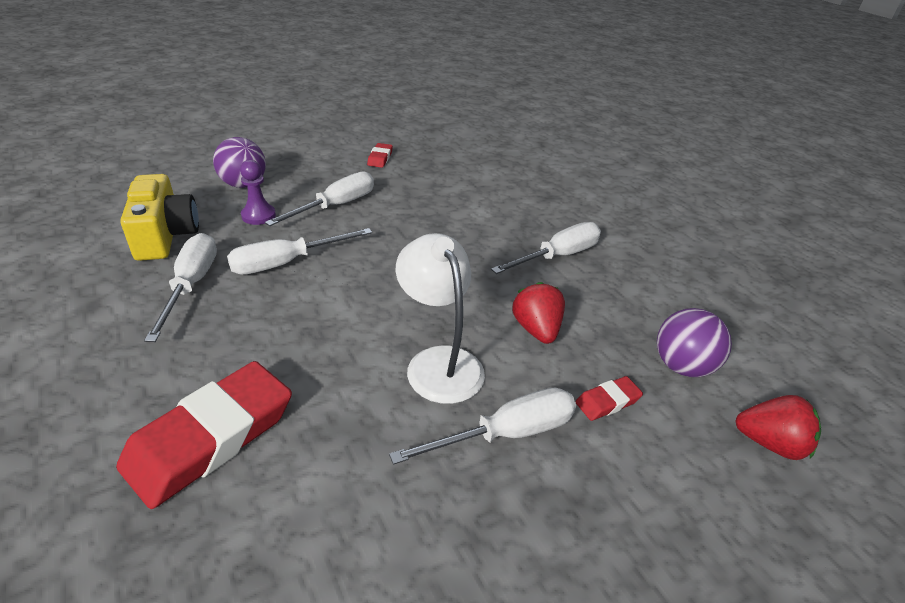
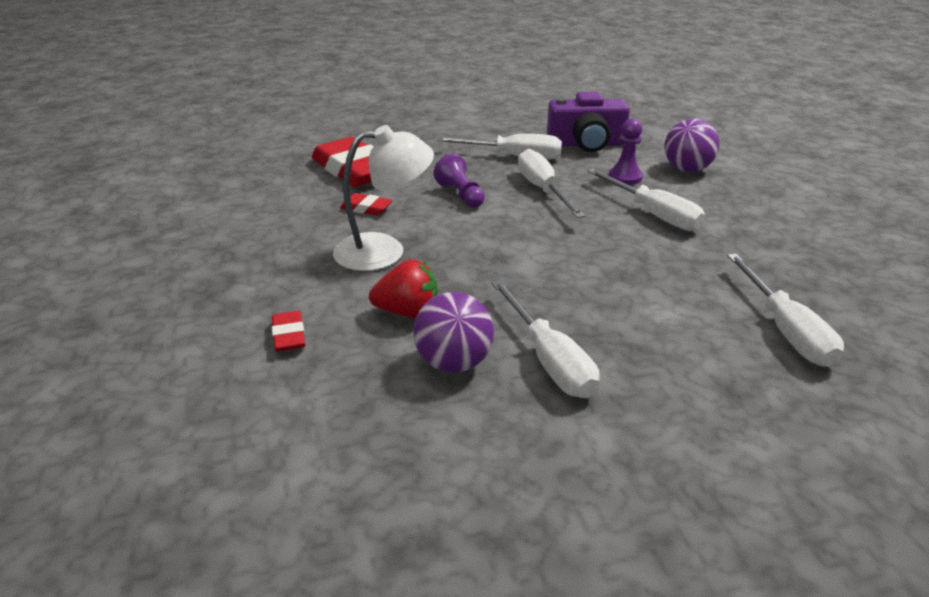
camera: 105 degrees right, 5 degrees down
(165, 235) = (586, 144): yellow camera -> purple camera
(299, 319) = (460, 195): none -> purple pawn
(380, 158) = (795, 247): red eraser -> red eraser (366, 208)
(506, 434) = (289, 272): white screwdriver -> white screwdriver (785, 330)
(682, 366) = (305, 409): purple ball -> purple ball (454, 363)
(770, 443) = (166, 438): red strawberry -> none

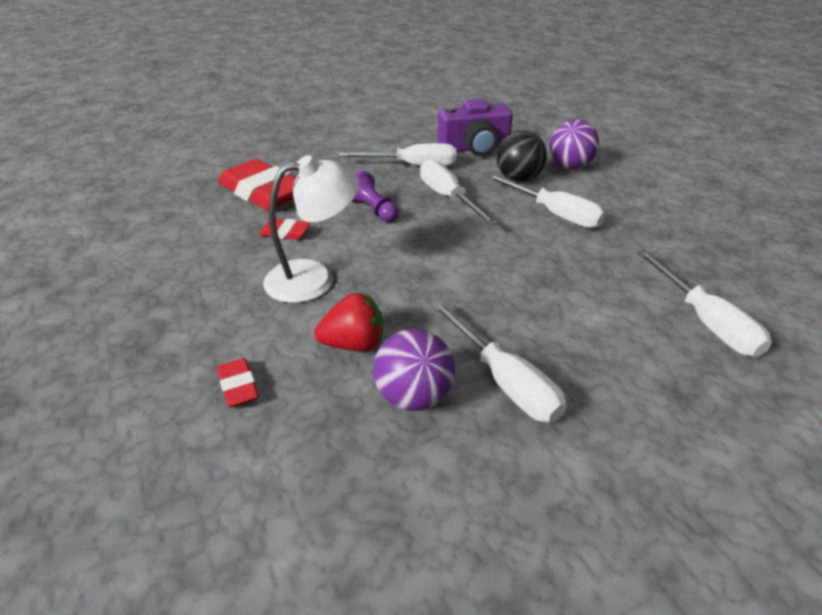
camera: 10 degrees left, 5 degrees up
(625, 177) = (518, 179): purple pawn -> black ball

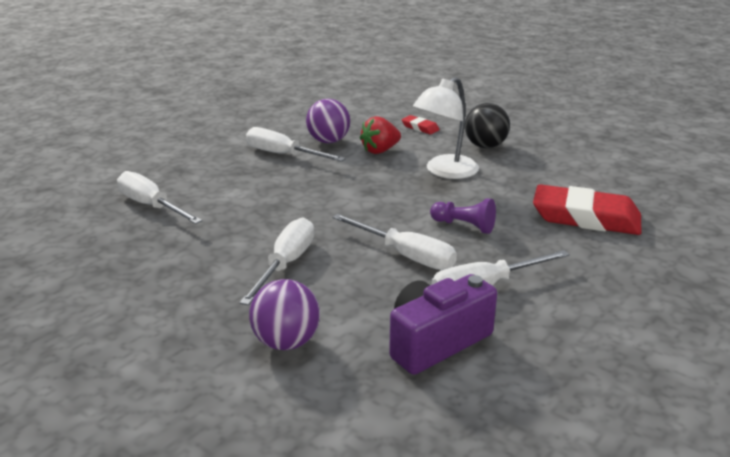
camera: 155 degrees right, 10 degrees down
(285, 233) = (509, 192): red eraser -> none
(518, 179) = (345, 301): black ball -> black ball (485, 146)
(554, 214) = (286, 264): white screwdriver -> white screwdriver turned 90 degrees clockwise

